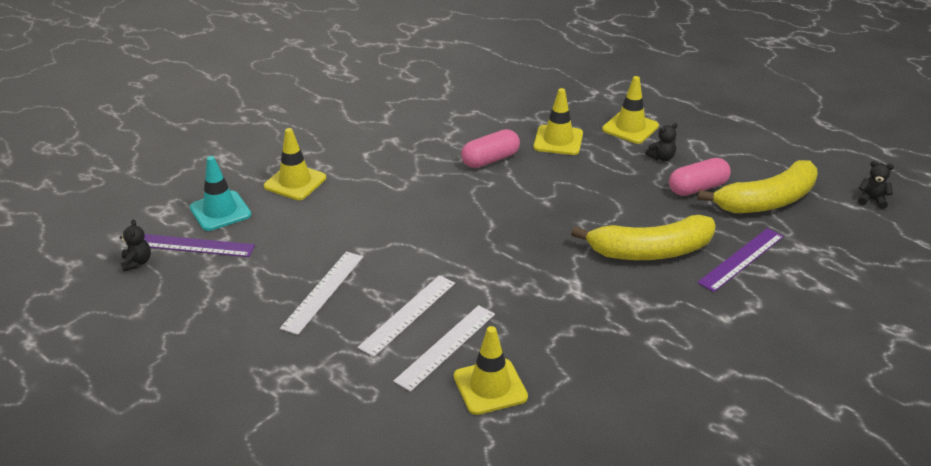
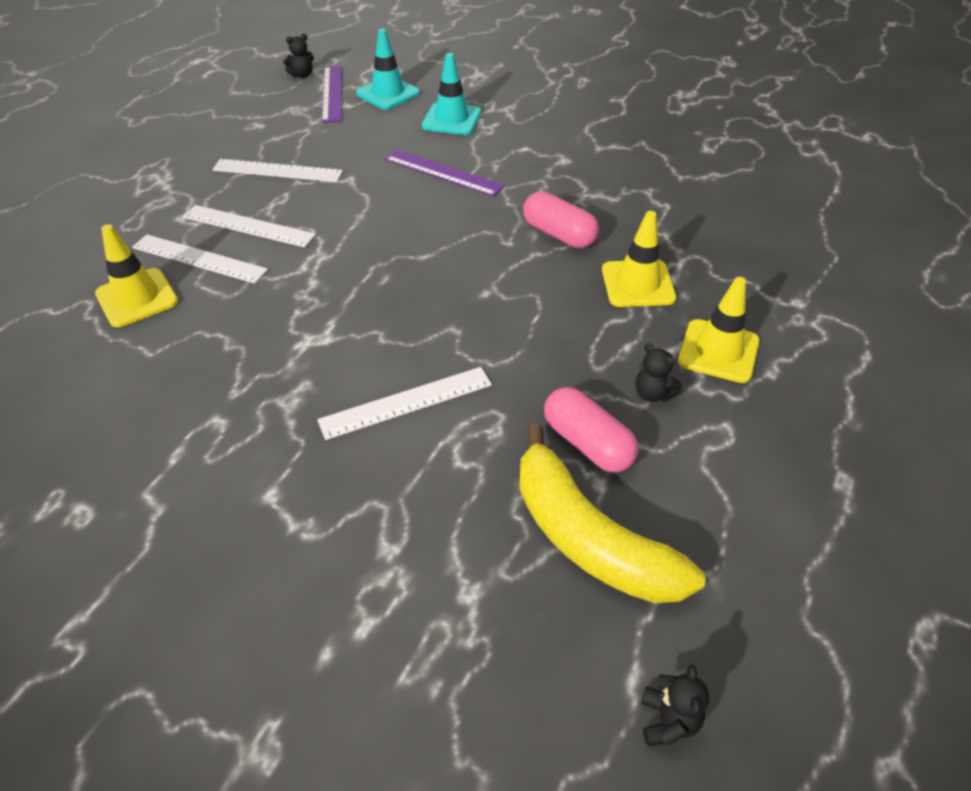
camera: 75 degrees right, 10 degrees up
(295, 182) = (451, 119): yellow traffic cone -> turquoise traffic cone
(650, 251) = (406, 402): yellow banana -> white ruler
(741, 259) = (414, 508): purple ruler -> purple ruler (443, 172)

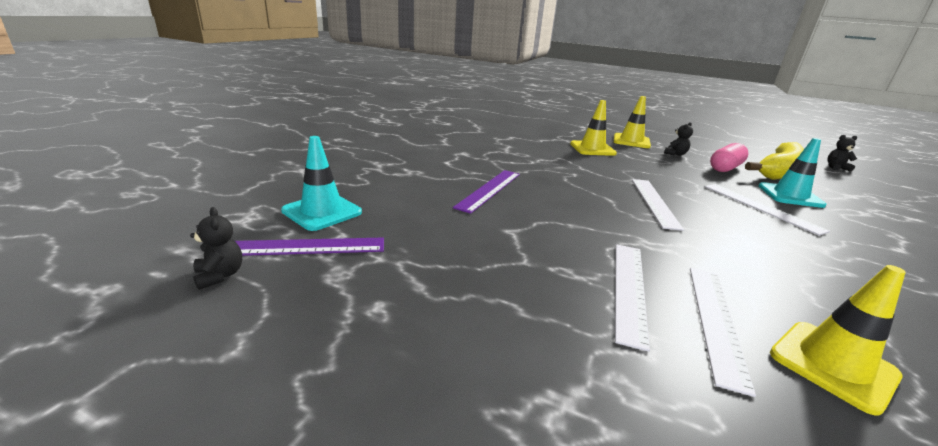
camera: 95 degrees left, 20 degrees down
(277, 171) = (505, 277): white ruler -> white ruler (654, 202)
(451, 119) = (394, 183): turquoise traffic cone -> turquoise traffic cone (790, 195)
(559, 234) = (556, 161): pink capsule -> none

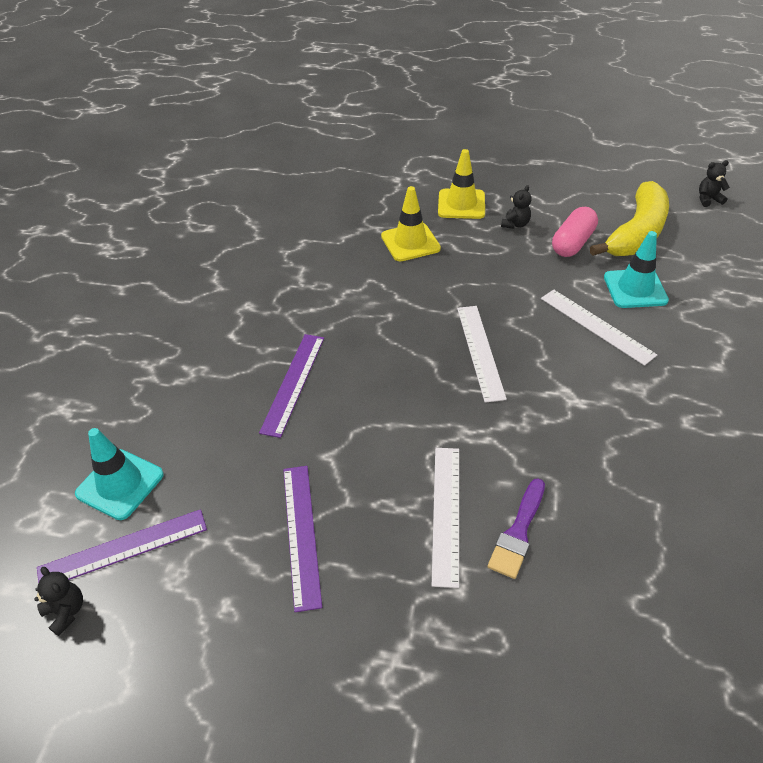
camera: 10 degrees left, 20 degrees up
(474, 272) = (301, 534): none -> purple ruler
(715, 320) = (518, 532): white ruler -> purple brush
(833, 365) = (602, 557): yellow traffic cone -> none

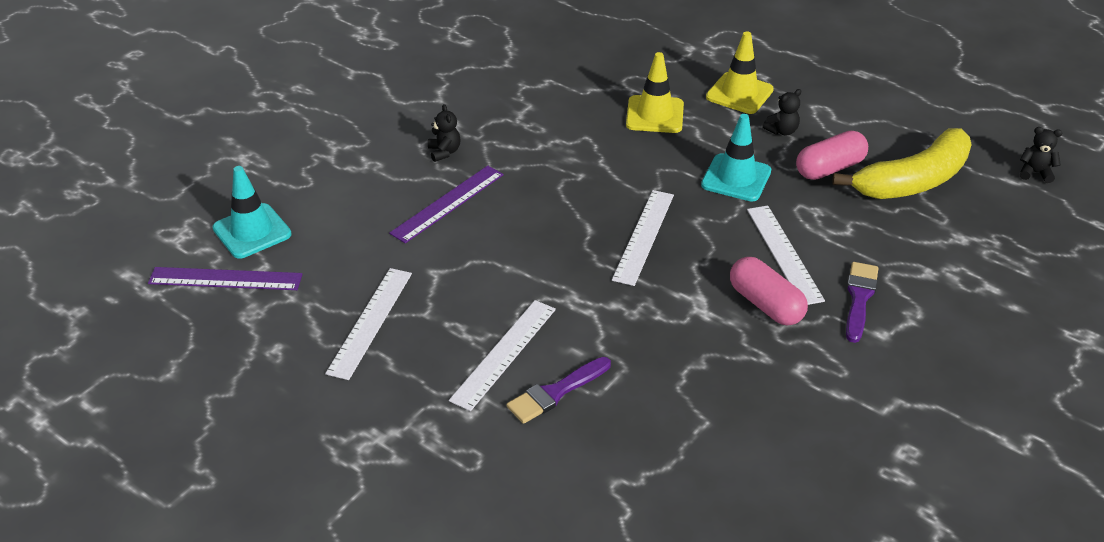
camera: 25 degrees right, 5 degrees down
(66, 612) = (158, 306): black teddy bear -> black teddy bear (444, 152)
(301, 534) = (370, 322): purple ruler -> white ruler
(617, 375) = (765, 304): none -> pink capsule
(635, 289) = (859, 234): turquoise traffic cone -> turquoise traffic cone (736, 178)
(678, 342) = (859, 298): none -> purple brush

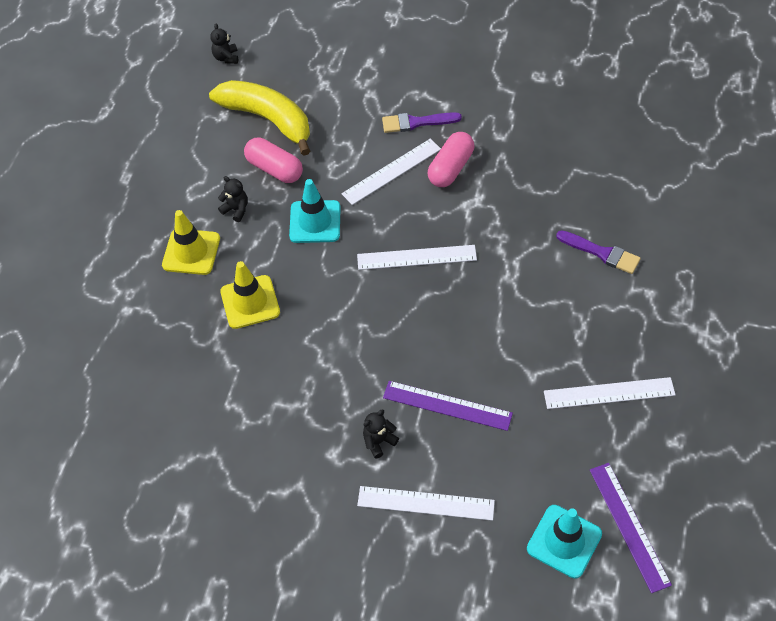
camera: 110 degrees left, 15 degrees up
(504, 353) = (586, 296): white ruler -> white ruler (425, 503)

